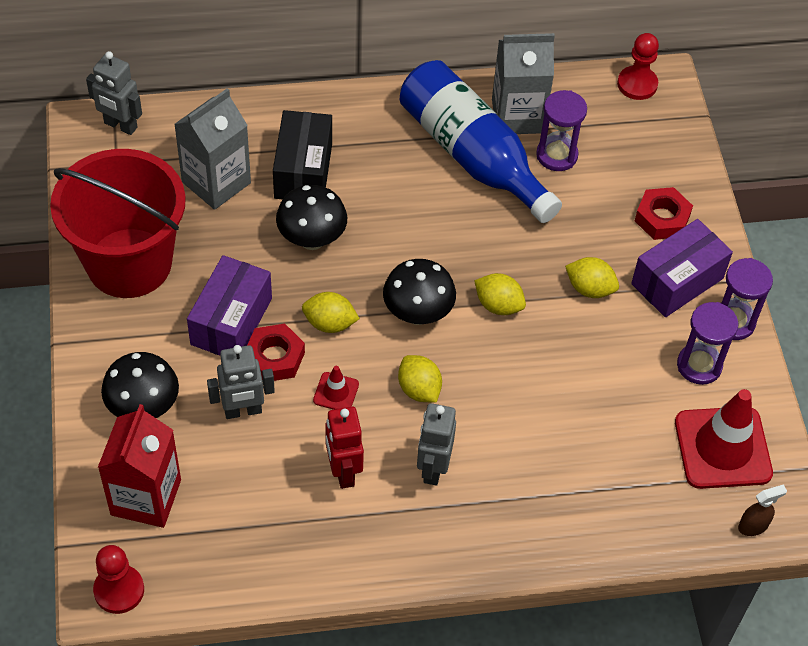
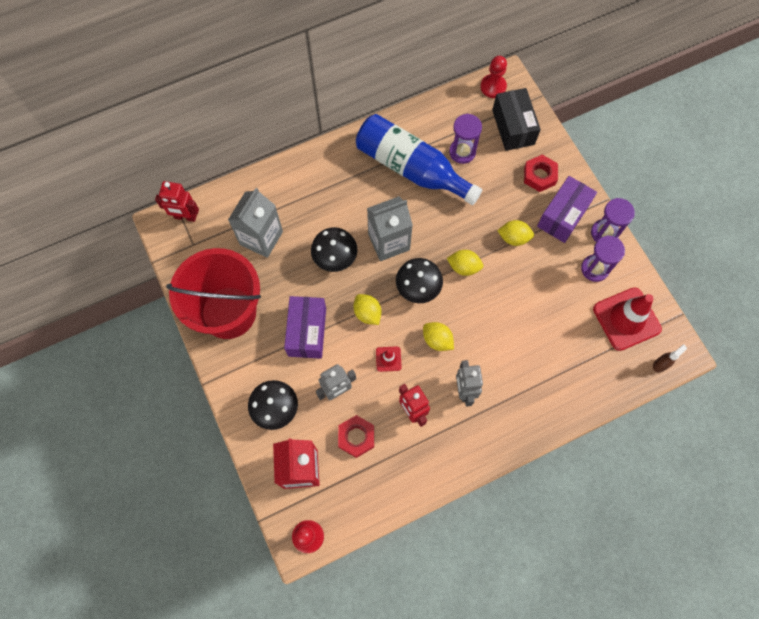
camera: 15 degrees left, 15 degrees up
(120, 125) = (185, 217): grey robot -> red robot
(274, 357) = (343, 348): red nut -> red nut (356, 437)
(303, 170) = (312, 212): black box -> black box (513, 127)
(329, 323) = (367, 313): yellow lemon -> yellow lemon turned 60 degrees clockwise
(517, 116) = (429, 132): grey carton -> grey carton (389, 242)

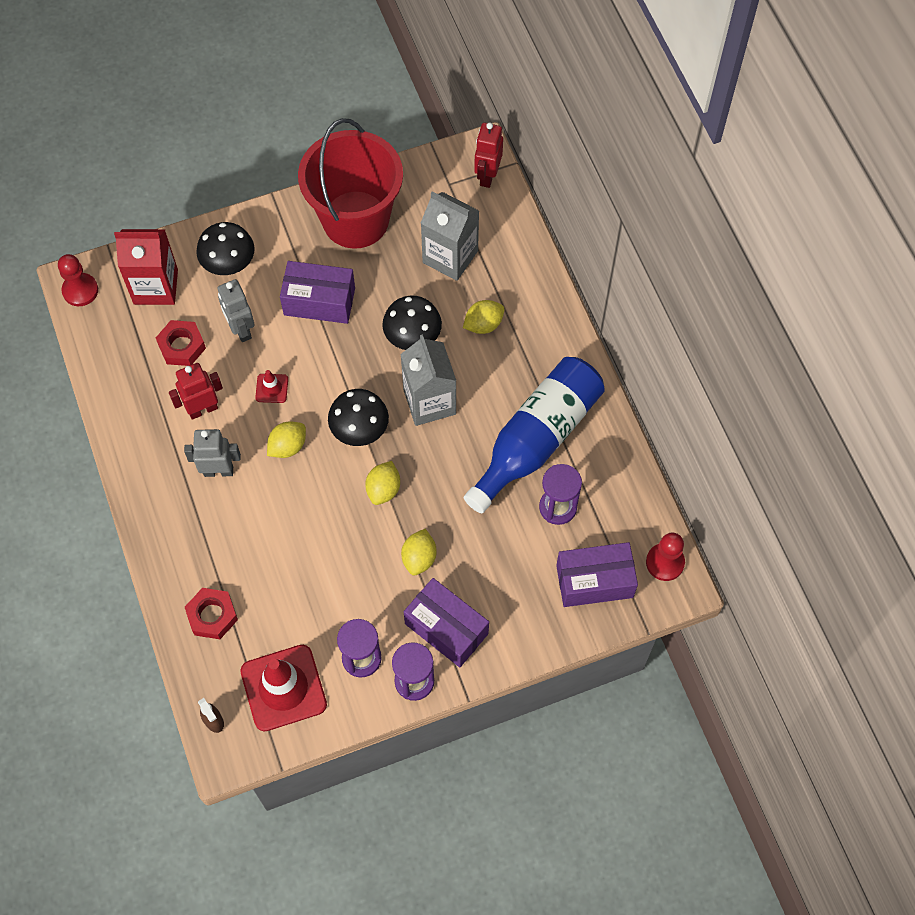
camera: 95 degrees right, 5 degrees down
(367, 313) = (334, 369): yellow lemon -> yellow lemon (483, 324)
(513, 127) = (594, 581): black box -> purple box
(539, 175) = (512, 606): red nut -> red nut (212, 615)

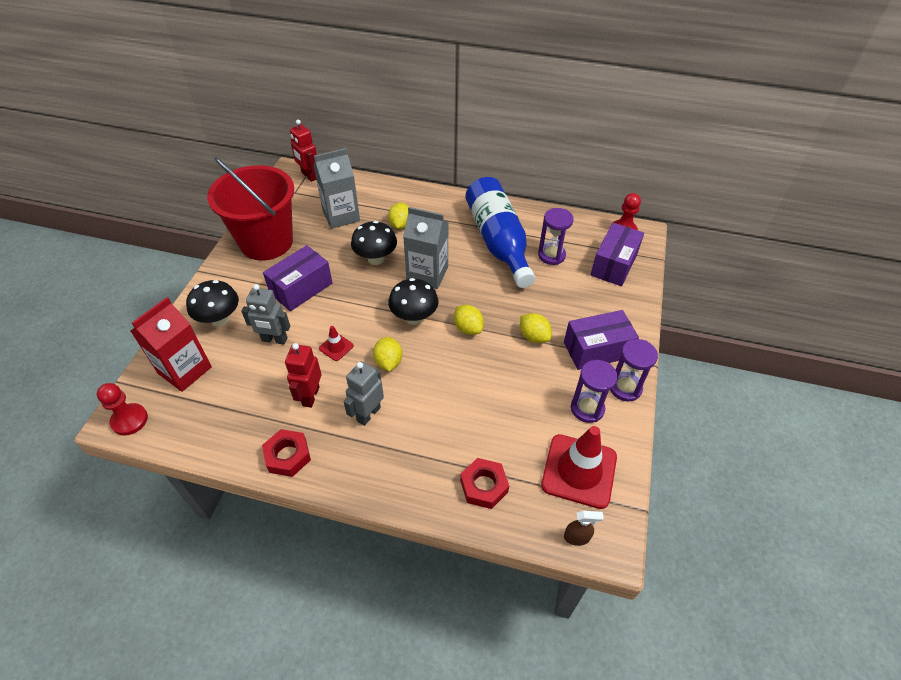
camera: 55 degrees left, 15 degrees down
(182, 346) = (248, 381): red nut -> red nut (288, 456)

